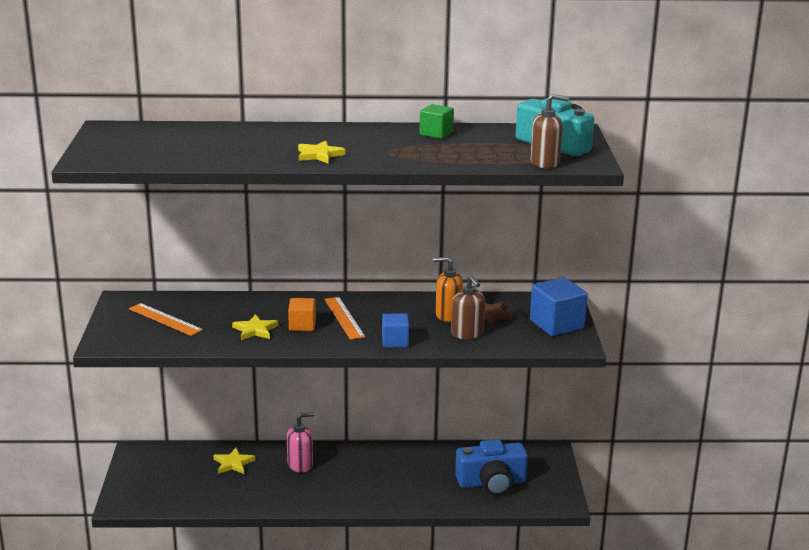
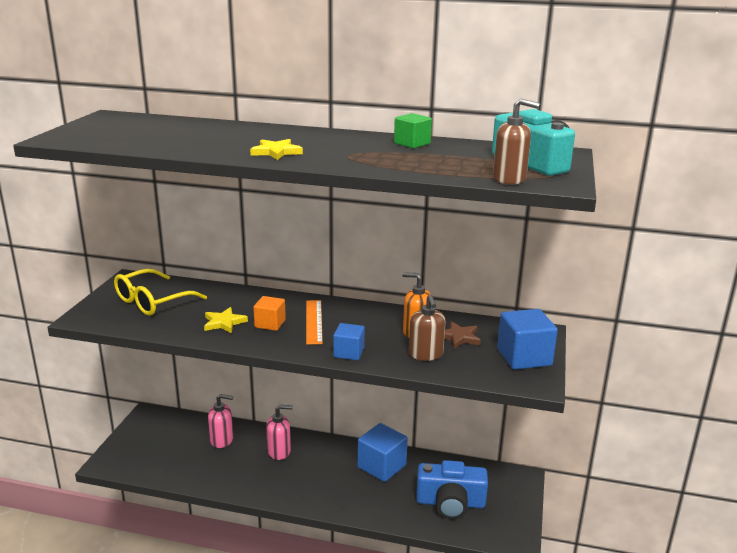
camera: 15 degrees right, 0 degrees up
(165, 319) = (152, 301): orange ruler -> yellow glasses
(233, 463) = (222, 440): yellow star -> pink soap dispenser
(411, 462) = (381, 466): none -> blue cube

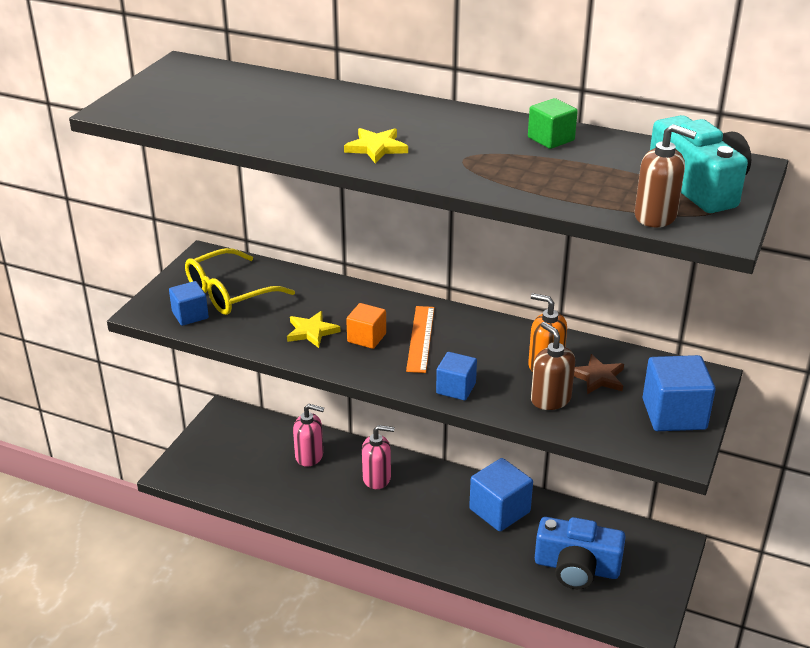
camera: 10 degrees right, 10 degrees up
(120, 318) = (190, 315): none -> blue cube
(426, 354) = (550, 399): brown soap dispenser -> brown soap dispenser turned 150 degrees clockwise

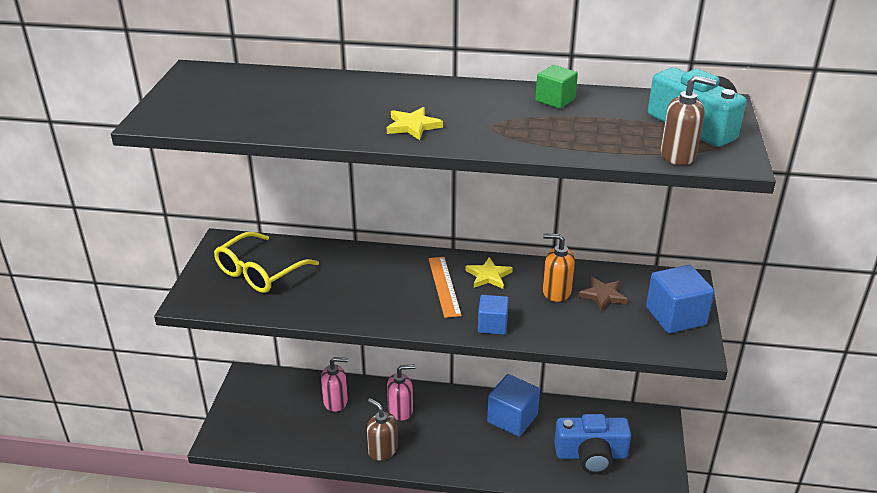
camera: 15 degrees left, 0 degrees up
(190, 315) = (231, 298): blue cube -> none
(311, 332) = (347, 295): yellow star -> yellow star (488, 276)
(366, 338) = (398, 293): orange cube -> none
(550, 399) = (573, 321): brown soap dispenser -> brown soap dispenser (382, 450)

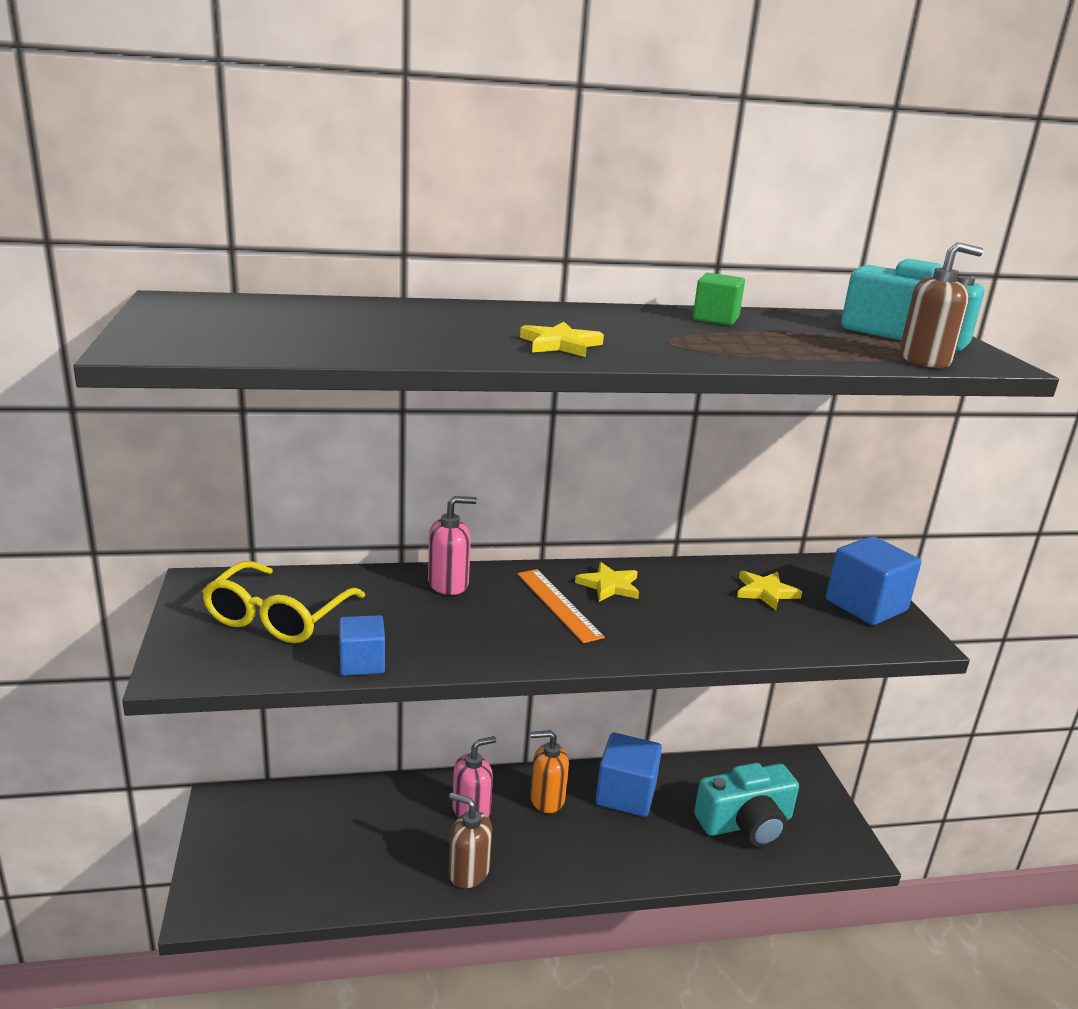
camera: 20 degrees left, 10 degrees down
(336, 401) = (373, 815): pink soap dispenser -> pink soap dispenser (448, 584)
(492, 325) = (653, 644): blue cube -> blue cube (362, 663)
(556, 292) = (707, 594): orange soap dispenser -> orange soap dispenser (547, 799)
(591, 455) = (746, 823): blue camera -> turquoise camera
(603, 295) = (765, 592): brown star -> yellow star

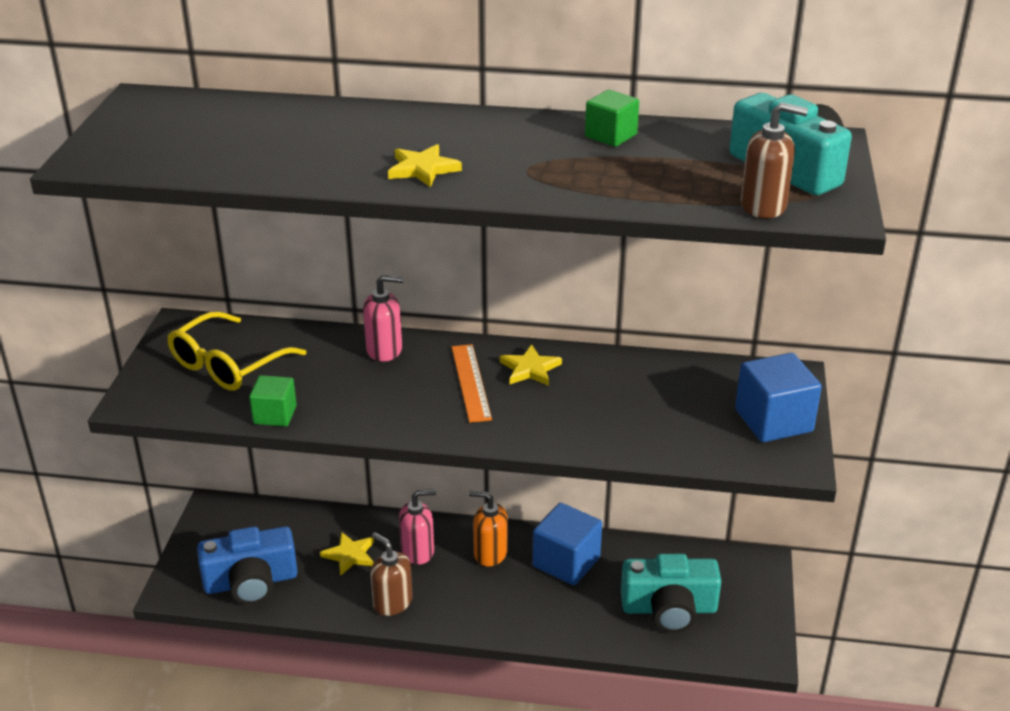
camera: 20 degrees right, 10 degrees up
(297, 879) = (251, 582): none -> blue camera
(362, 663) = (275, 415): blue cube -> green cube
(765, 592) = (680, 394): yellow star -> yellow star (350, 555)

